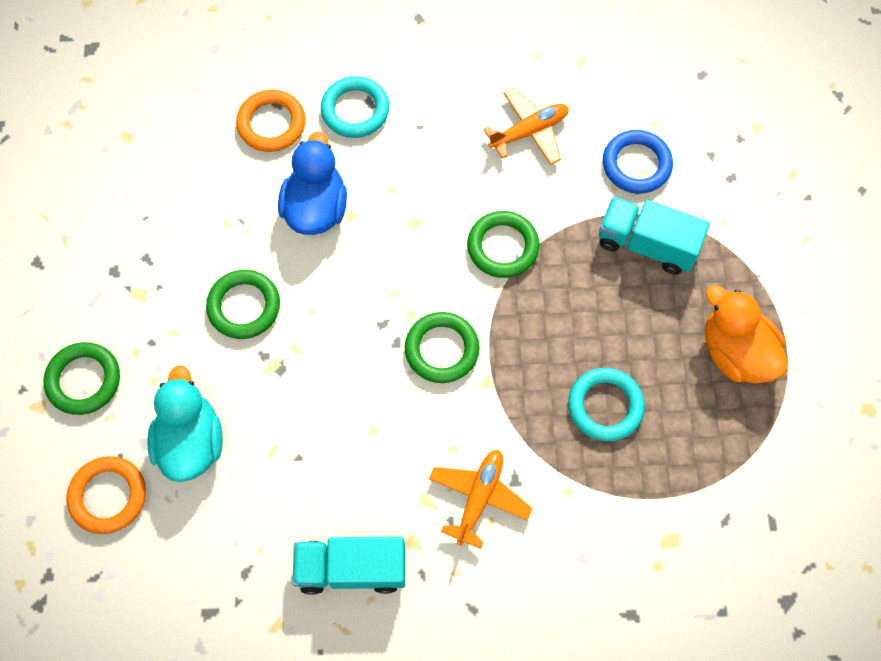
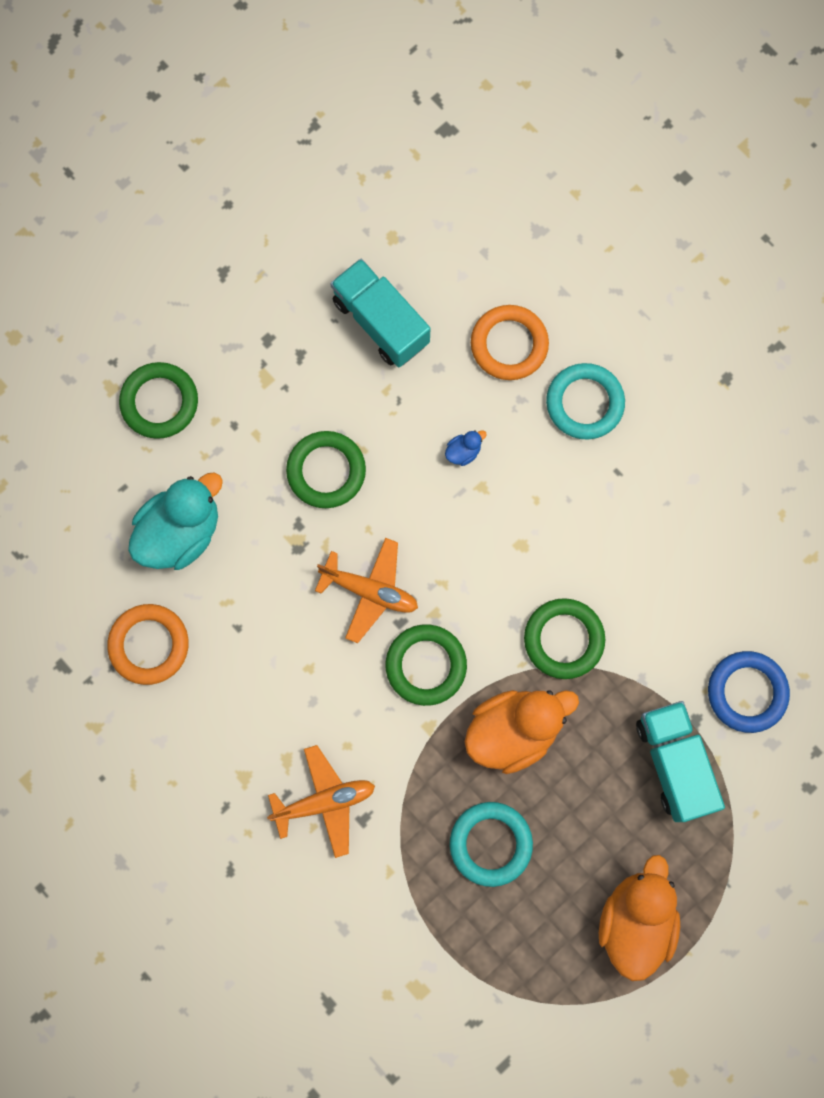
camera: 50 degrees right, 10 degrees up
(108, 496) = (86, 507): orange ring -> orange ring (149, 645)
(316, 208) = (463, 451): blue duck -> blue duck, size x0.40
(352, 568) = (185, 747): turquoise truck -> turquoise truck (381, 322)
(529, 132) = (696, 571): orange plane -> orange plane (369, 591)
(537, 328) = (513, 730): none -> orange duck

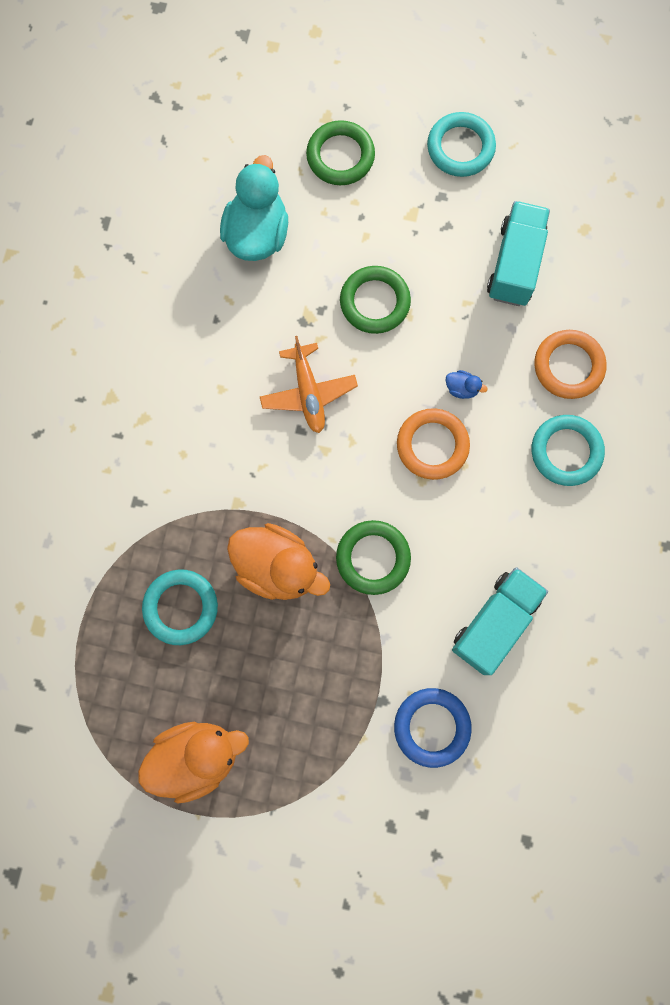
camera: 55 degrees right, 0 degrees up
(149, 645) = (161, 268): orange ring -> orange ring (432, 445)
(181, 532) = (257, 234): turquoise duck -> turquoise duck turned 90 degrees counterclockwise
(233, 289) = (460, 148): none -> turquoise ring
(324, 802) = (131, 465): orange plane -> none
(426, 665) = (281, 470): green ring -> none
(674, 762) = (337, 706): turquoise truck -> turquoise truck (495, 622)

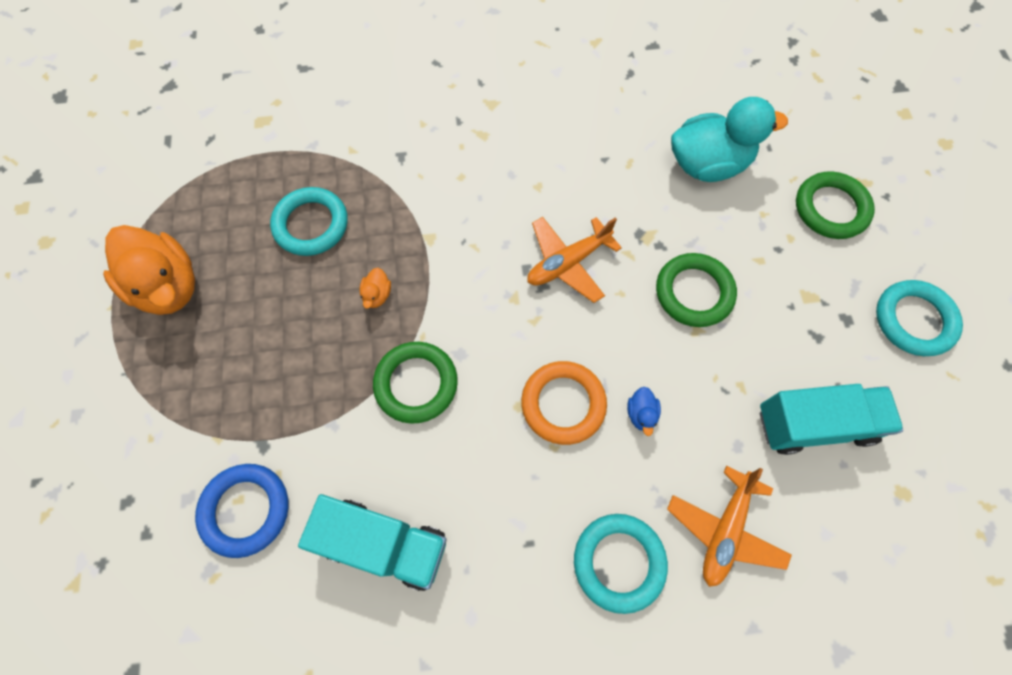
camera: 70 degrees right, 10 degrees down
(277, 567) = (377, 295): orange duck -> orange duck, size x0.40
(568, 366) = (724, 530): orange ring -> orange plane

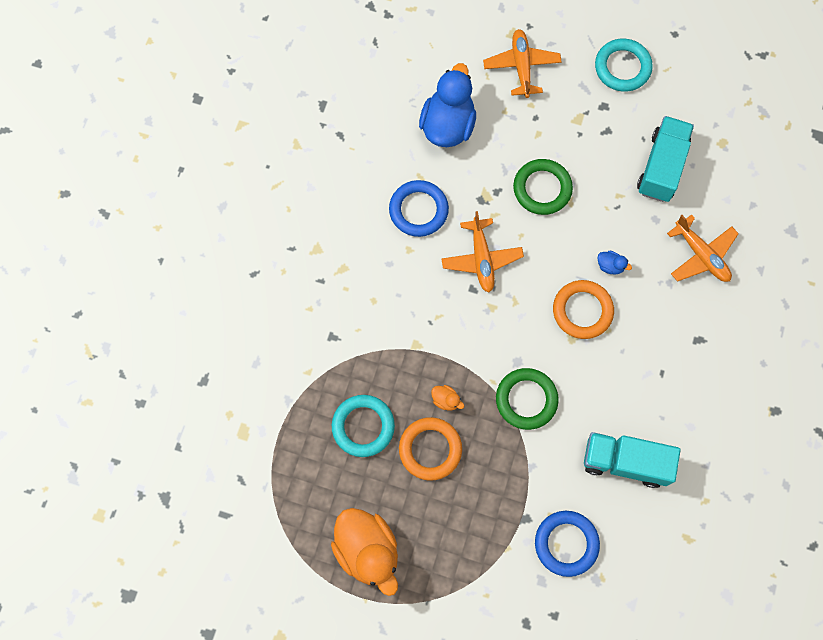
camera: 65 degrees left, 5 degrees up
(168, 286) = (367, 550): orange duck -> orange duck turned 75 degrees clockwise
(311, 302) = (430, 449): none -> orange ring
(384, 543) = (625, 462): turquoise truck -> turquoise truck turned 120 degrees counterclockwise
(589, 177) = (418, 210): none -> blue ring
(619, 562) = (694, 325): turquoise ring -> none
(707, 164) = (448, 125): turquoise duck -> blue duck
(831, 208) = (521, 66): green ring -> orange plane

